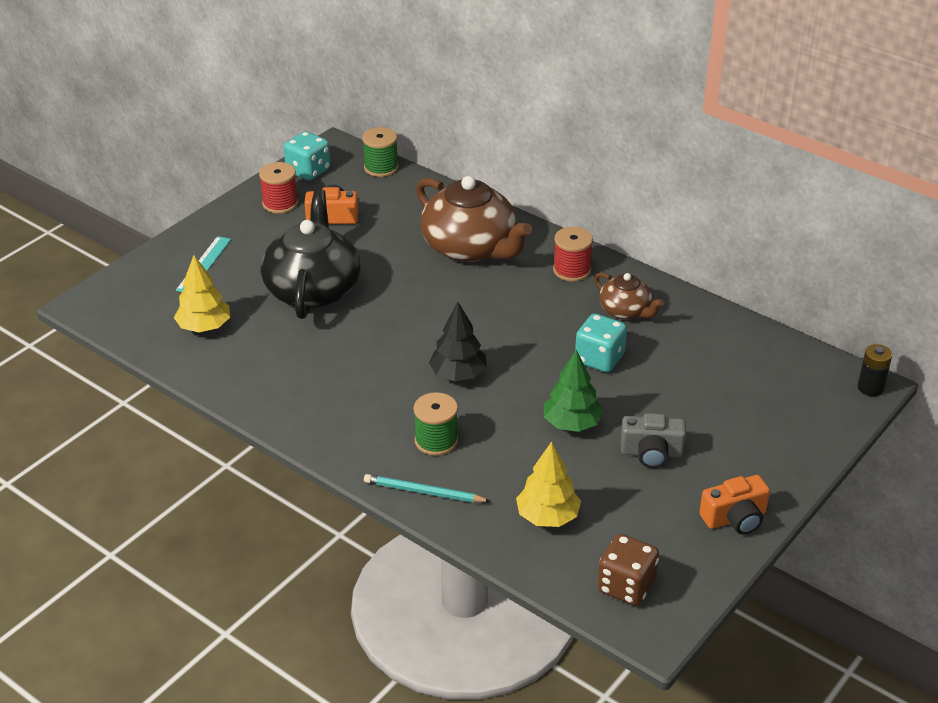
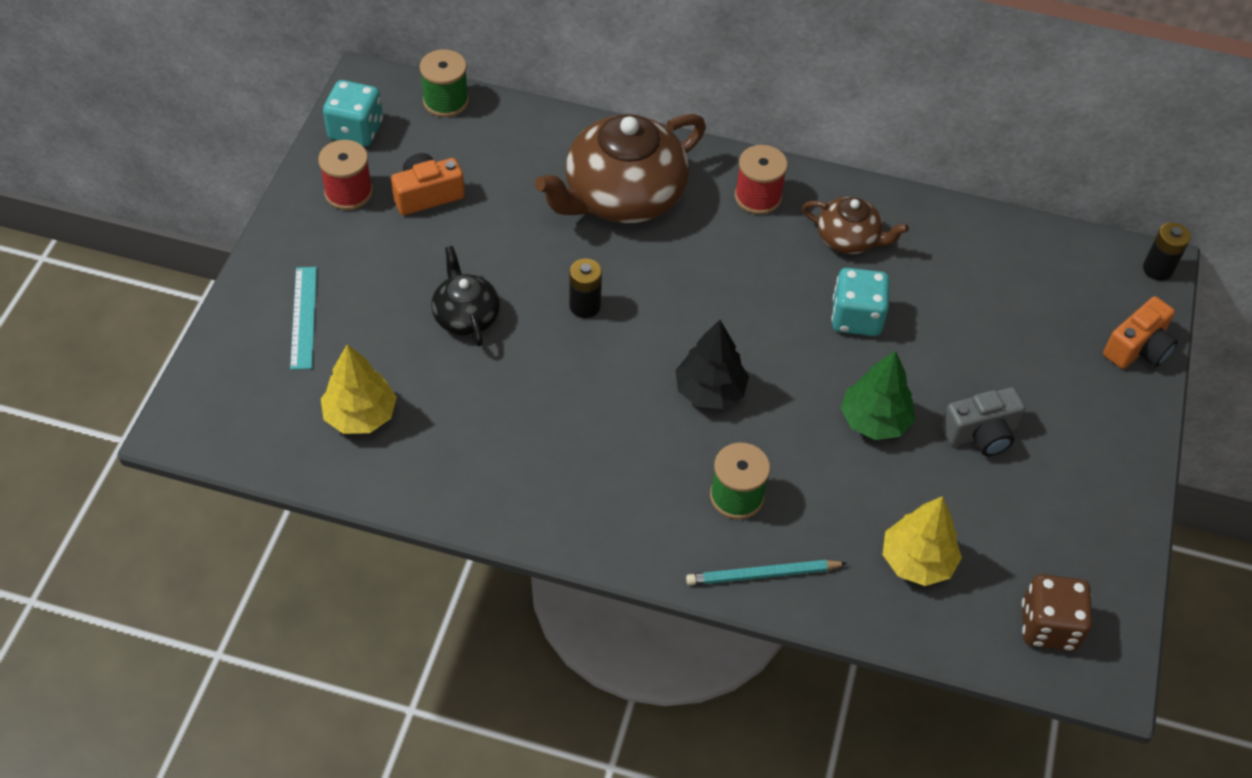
camera: 25 degrees left, 15 degrees up
(313, 289) = (466, 316): black teapot -> black teapot, size x0.52
(400, 304) = (585, 306): none -> black battery
(470, 247) = (622, 196): brown teapot -> brown teapot turned 120 degrees clockwise
(735, 518) = (1111, 493): orange camera -> orange camera (1138, 348)

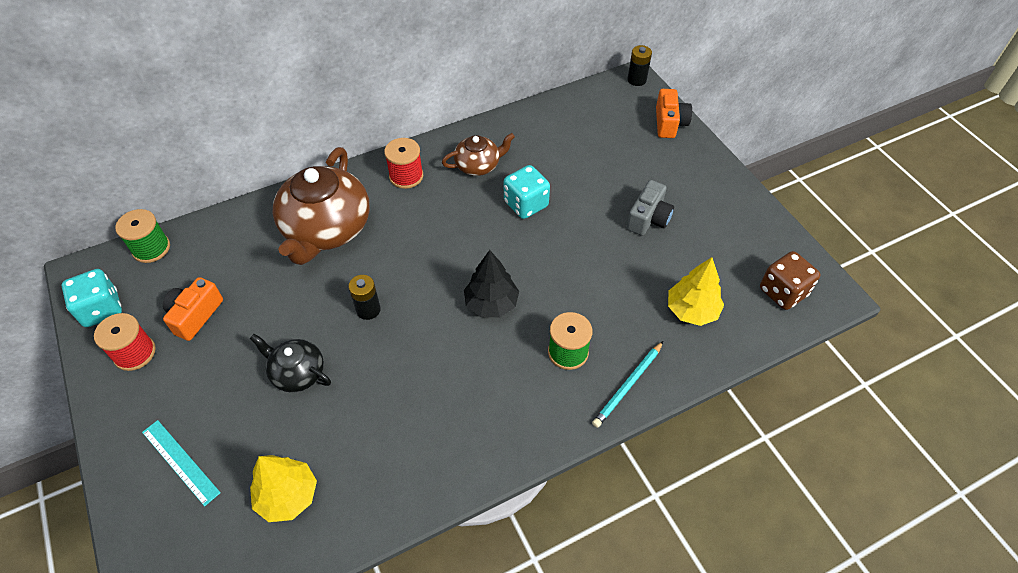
camera: 40 degrees left, 0 degrees up
(874, 421) = (592, 252): green tree -> none

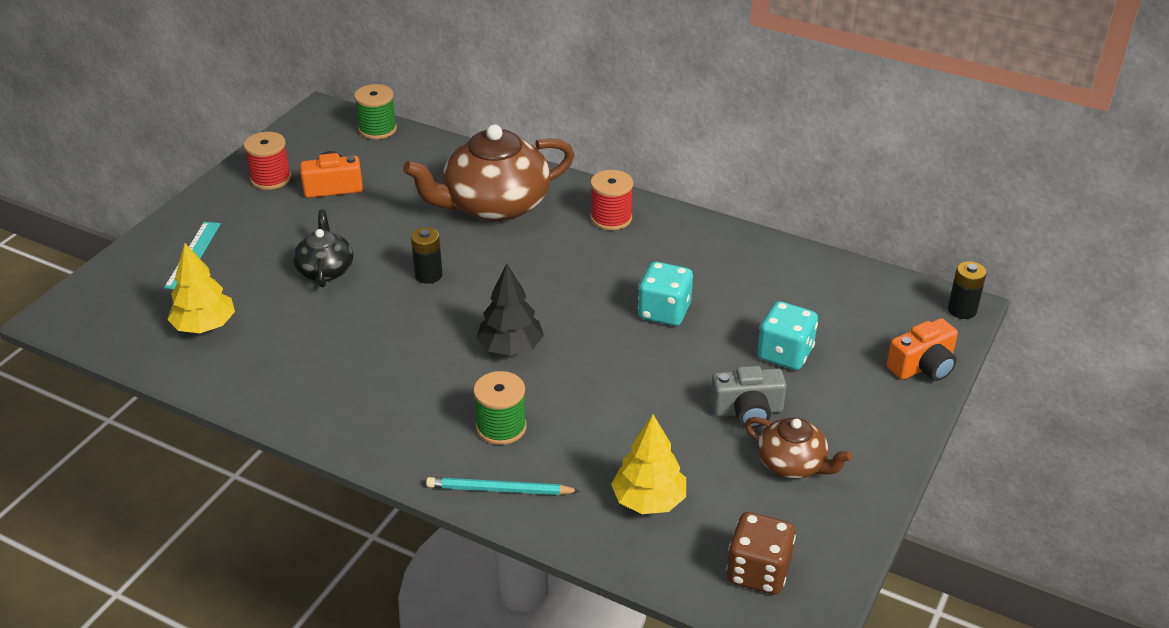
camera: 55 degrees right, 15 degrees down
(101, 309) = (296, 140): turquoise dice -> turquoise dice (785, 354)
(478, 165) = (680, 256): brown teapot -> brown teapot (792, 464)

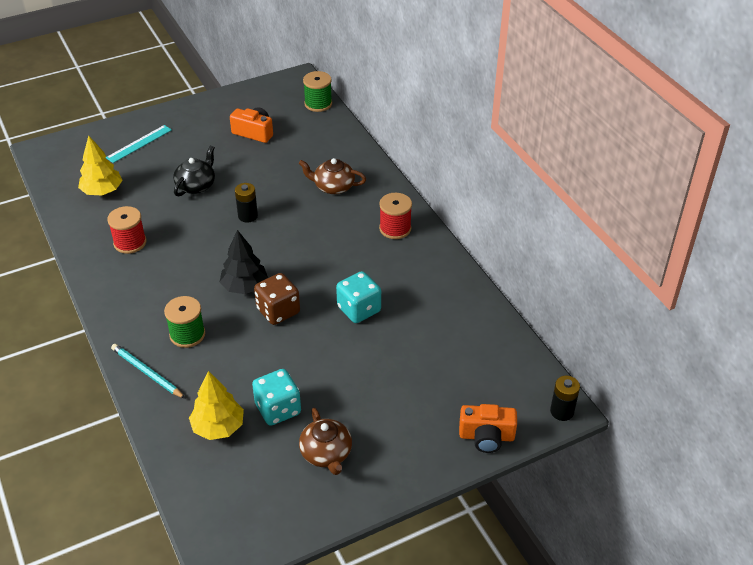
camera: 35 degrees right, 5 degrees up
(271, 178) = (226, 112): red spool -> red spool (130, 243)
(494, 205) = (333, 186): brown teapot -> brown teapot, size x0.52
(747, 411) = (337, 403): grey camera -> none
(758, 572) = (230, 509): brown dice -> brown dice (278, 311)
(785, 354) = (403, 378): turquoise dice -> turquoise dice (278, 409)

